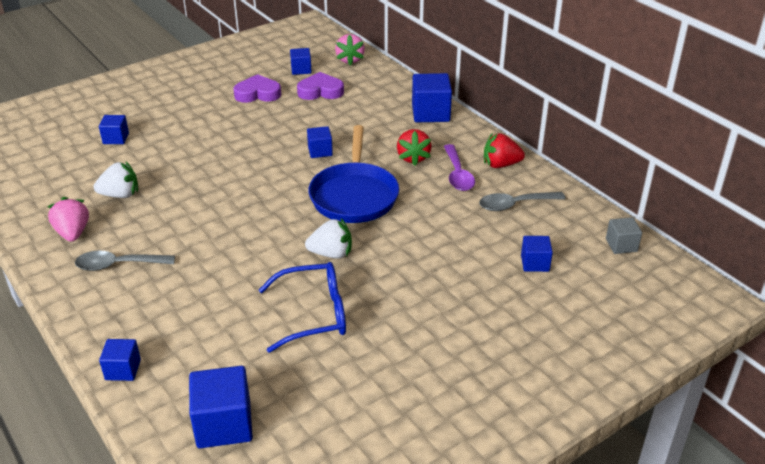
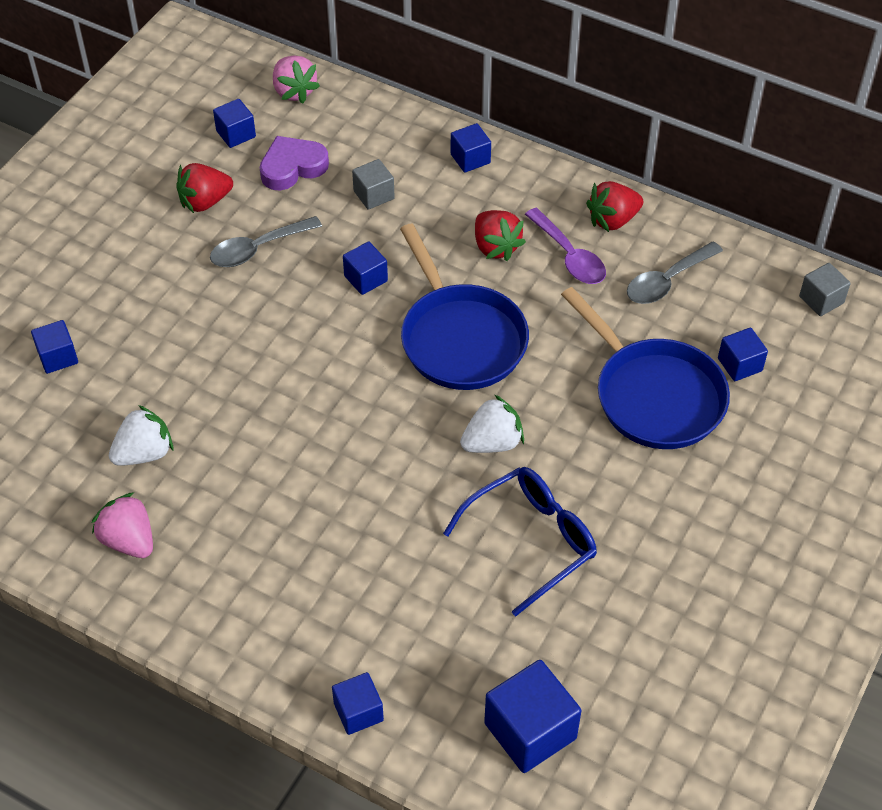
camera: 25 degrees left, 15 degrees up
(118, 265) = (232, 566): grey spoon -> grey spoon (258, 249)
(258, 94) = (205, 202): purple heart -> red strawberry
(357, 115) = (374, 195): none -> grey cube
(430, 113) = (470, 159): blue cube -> blue cube, size x0.58
(460, 261) = (653, 395): none -> blue pan

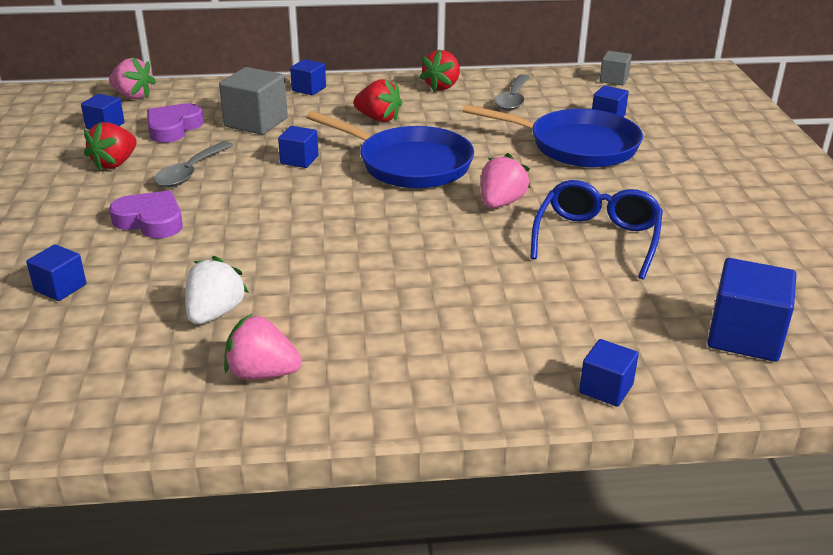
camera: 35 degrees left, 20 degrees down
(178, 304) = (151, 221): none -> purple heart
(374, 195) = (256, 122): grey cube -> grey cube, size x1.72
(492, 442) = (501, 203): white strawberry -> pink strawberry
(569, 256) = (435, 108): purple spoon -> none

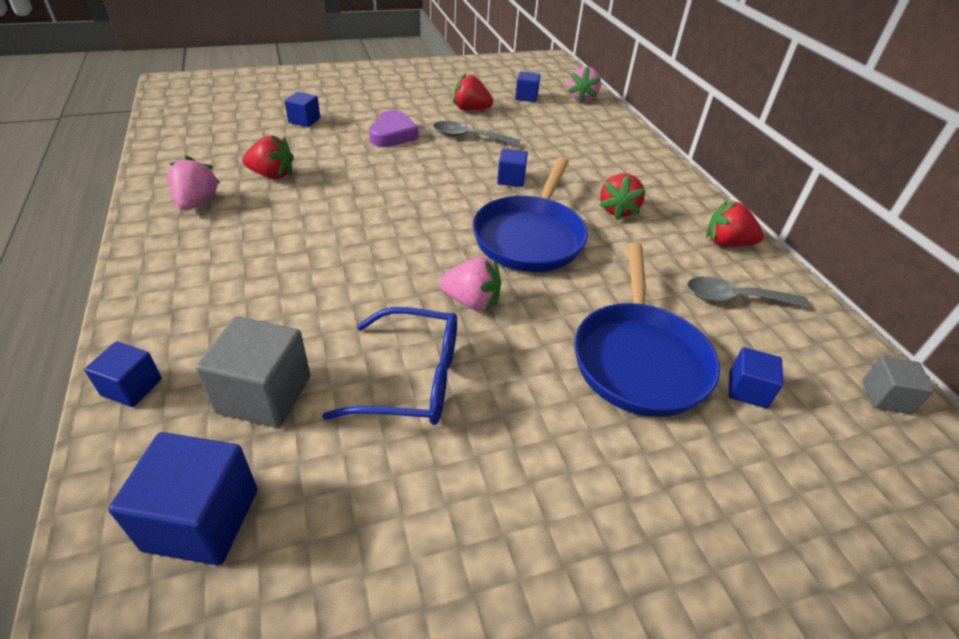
camera: 75 degrees right, 10 degrees up
(173, 128) = (538, 120): purple heart -> none
(215, 313) = (272, 175): white strawberry -> red strawberry
(256, 122) = (569, 151): grey cube -> grey cube (264, 394)
(309, 89) = (654, 167): blue cube -> none

